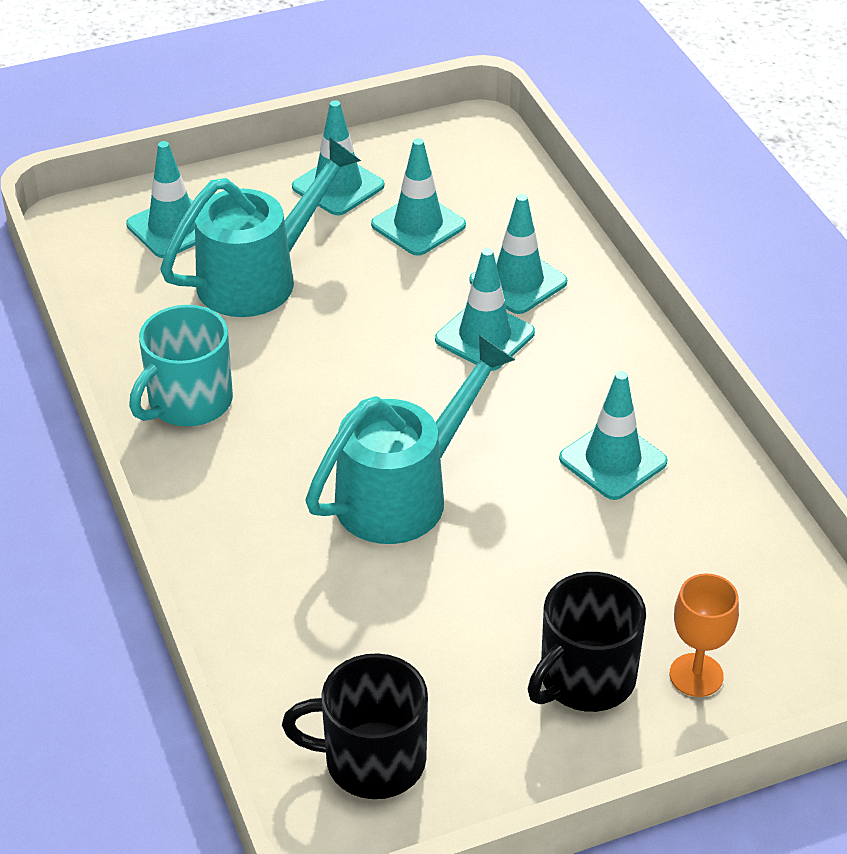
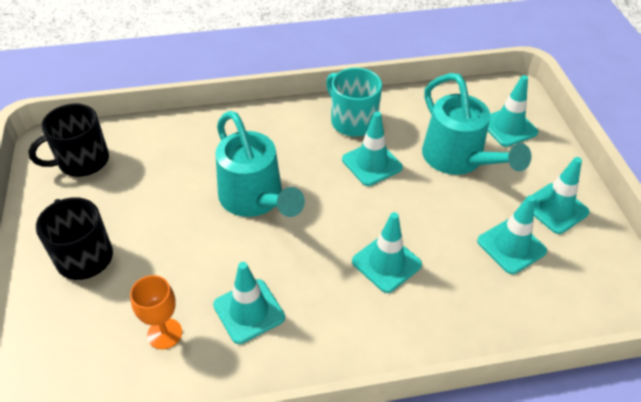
camera: 100 degrees right, 5 degrees up
(372, 760) = (82, 161): black mug -> black mug turned 135 degrees counterclockwise
(518, 281) = (443, 294): turquoise traffic cone -> turquoise traffic cone (372, 163)
(696, 675) = (57, 312): orange goblet -> orange goblet (164, 333)

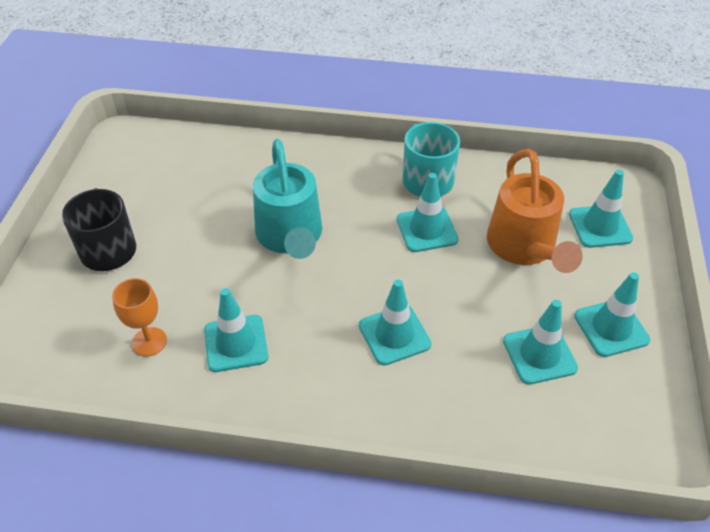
camera: 20 degrees right, 0 degrees up
(82, 161) = (144, 160): black mug -> none
(458, 159) = (524, 248): turquoise watering can -> orange watering can

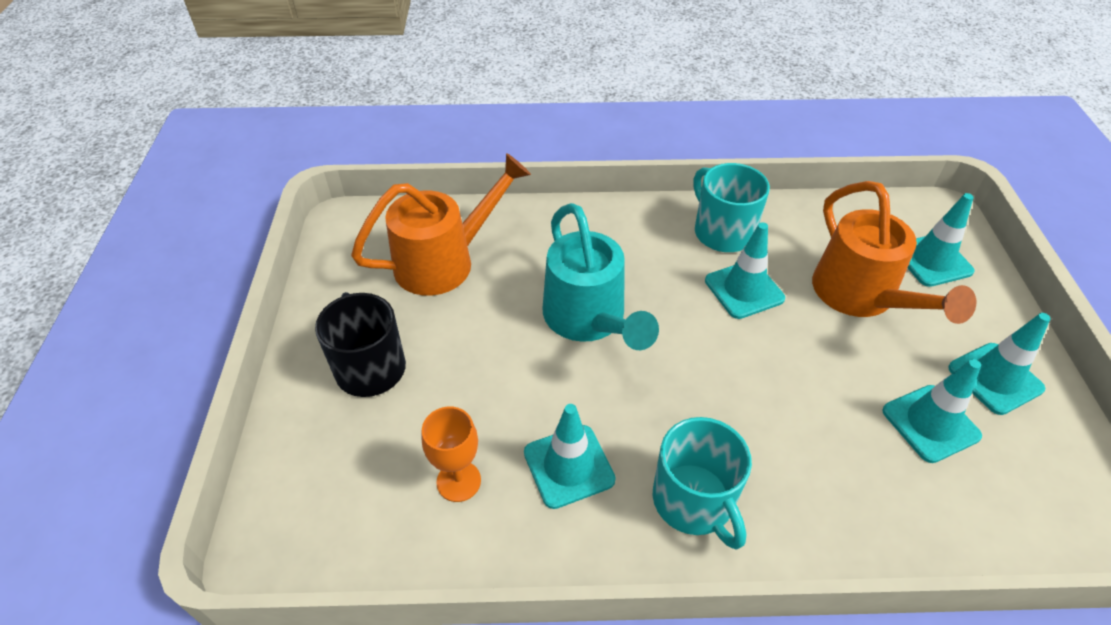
camera: 10 degrees left, 0 degrees up
(191, 176) = (445, 261): none -> orange watering can
(323, 383) = (694, 501): none -> turquoise mug
(394, 335) = (756, 425): turquoise traffic cone -> none

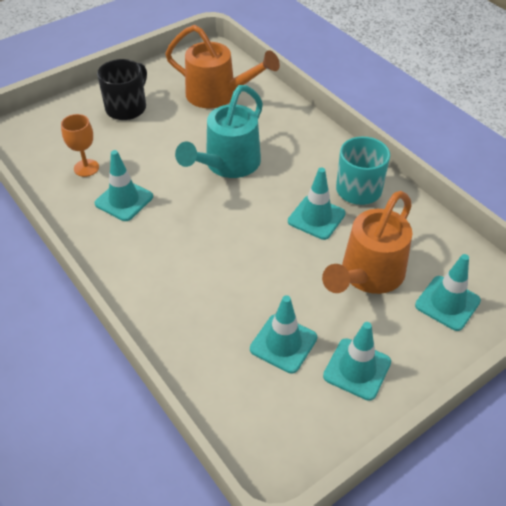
camera: 55 degrees right, 0 degrees up
(694, 501) = (139, 255): turquoise mug -> none

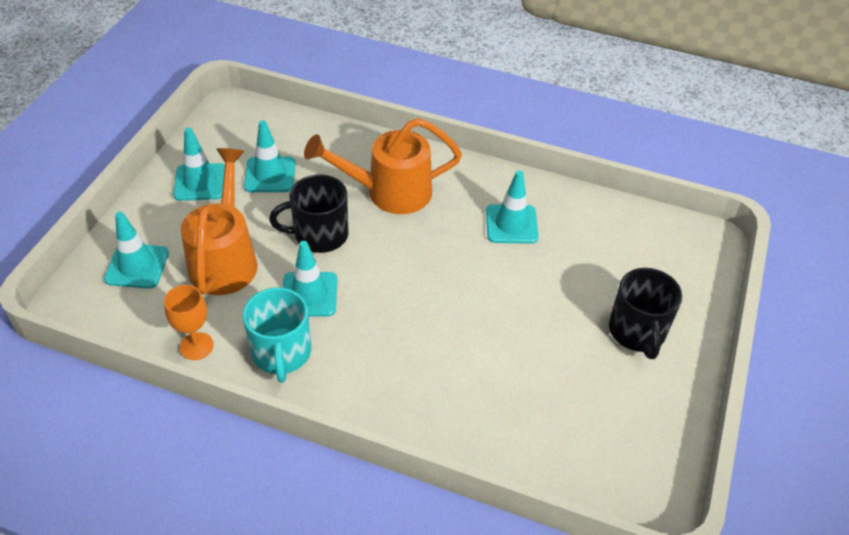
camera: 145 degrees right, 0 degrees up
(86, 168) = (585, 238): orange goblet -> orange goblet (196, 346)
(218, 95) = (555, 412): orange watering can -> orange watering can (389, 192)
(227, 165) = (450, 312): turquoise watering can -> none
(277, 260) = (319, 235): none -> black mug

